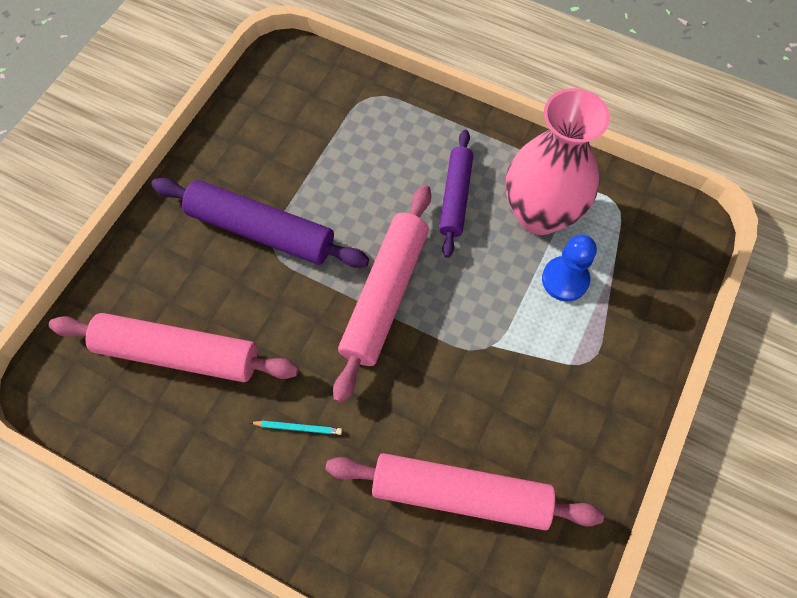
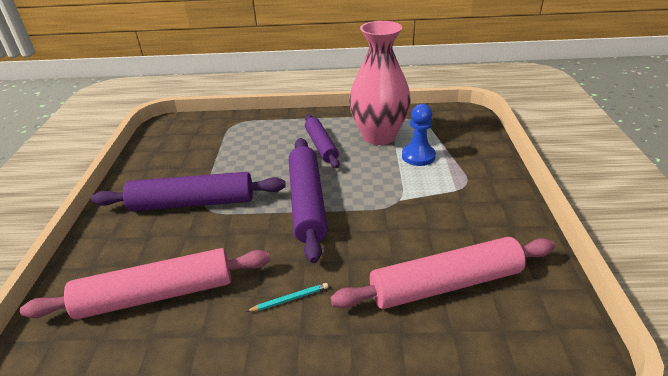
camera: 25 degrees left, 30 degrees down
(385, 295) = (307, 202): pink rolling pin -> purple rolling pin

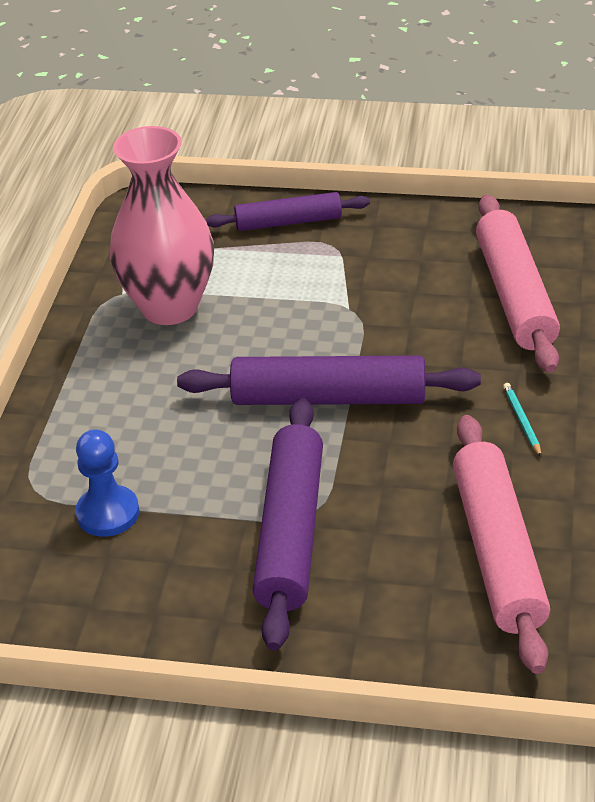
camera: 80 degrees left, 5 degrees up
(321, 146) = (171, 374): purple rolling pin -> purple rolling pin (288, 222)
(418, 156) = (246, 275): blue pawn -> blue pawn (108, 513)

